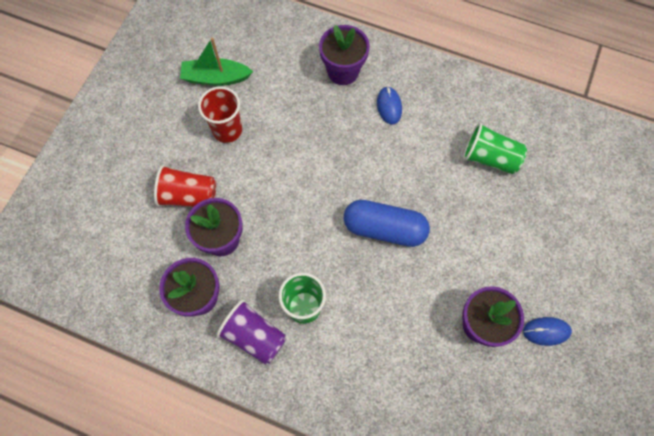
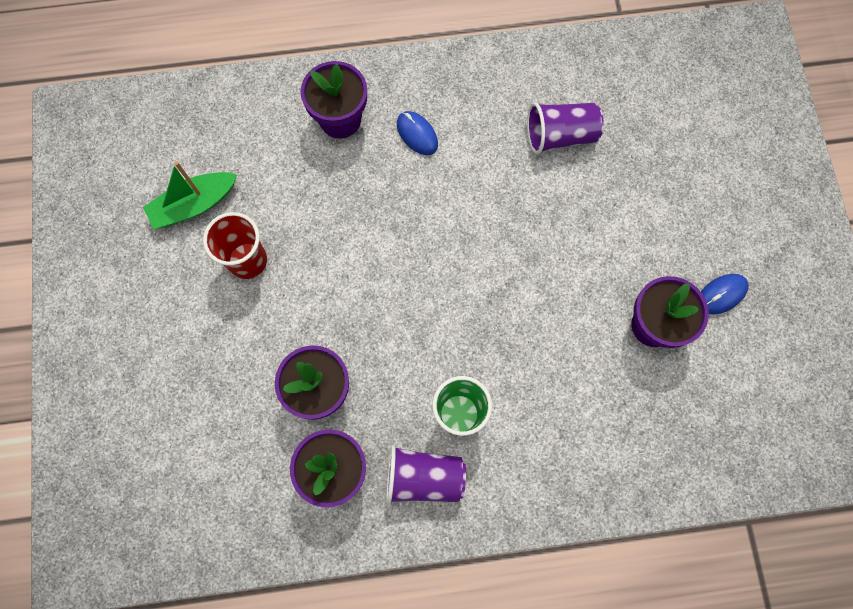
camera: 30 degrees left, 5 degrees up
(189, 196) = (250, 362): red cup -> none
(384, 228) = (494, 277): blue capsule -> none
(489, 158) = (560, 136): green cup -> purple cup

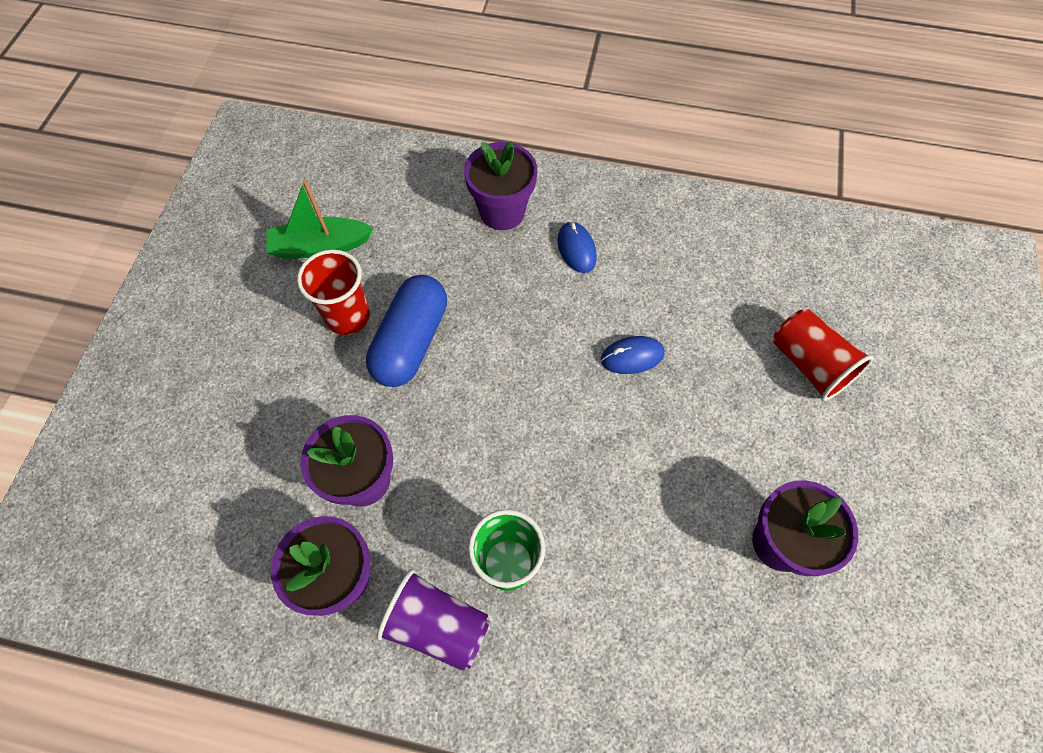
camera: 20 degrees right, 10 degrees down
(310, 264) = (411, 341): none -> blue capsule
(560, 136) = (733, 298): purple cup -> none
(636, 174) = (809, 364): none -> red cup
(721, 294) = (878, 535): blue mouse -> blue mouse (632, 356)

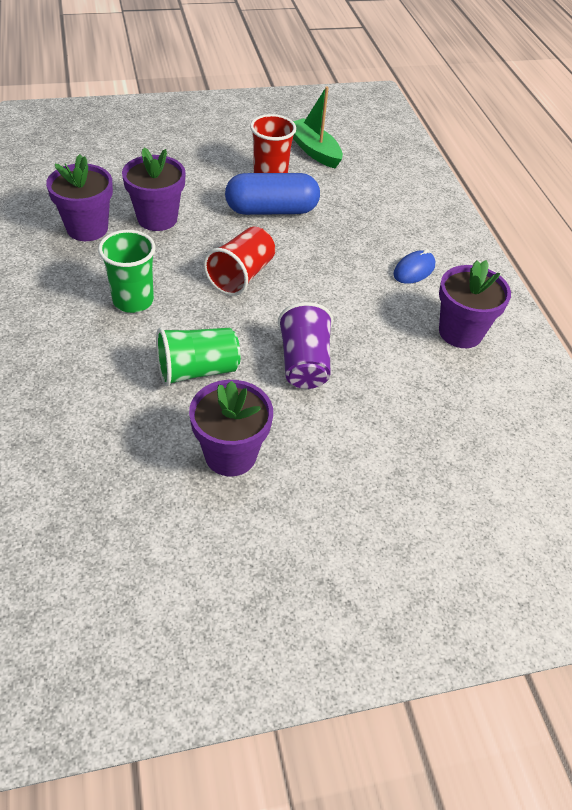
camera: 60 degrees right, 15 degrees down
(437, 625) = (75, 279): purple cup -> purple cup (304, 363)
(502, 212) = (414, 223): purple flower pot -> purple flower pot (460, 332)
(632, 356) = (340, 325): blue mouse -> none
(650, 531) = (197, 370): none -> green cup
(809, 364) = (415, 442): red cup -> red cup (241, 276)

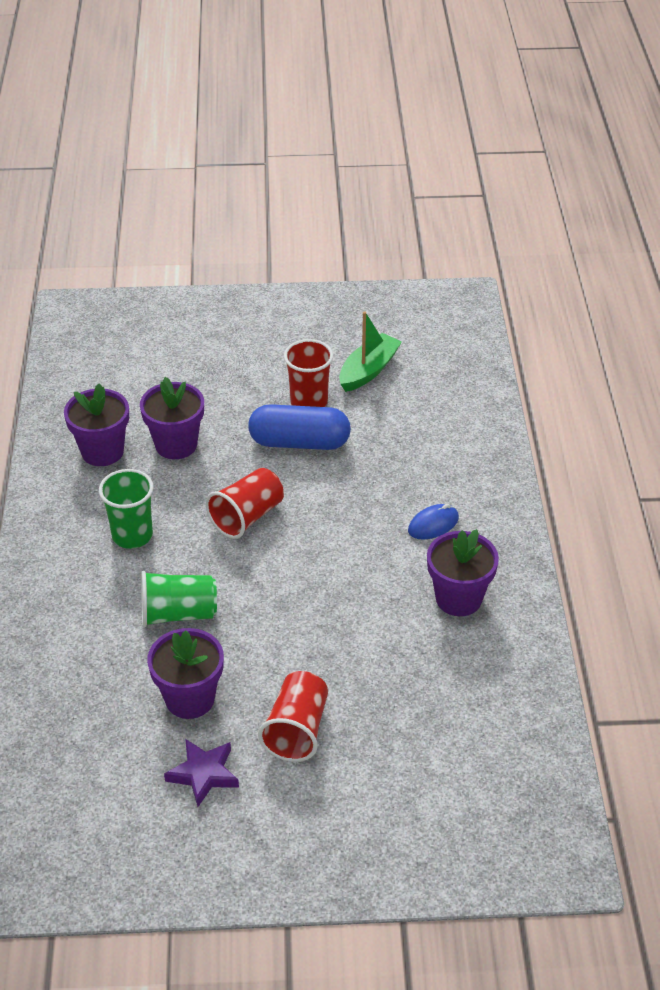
camera: 15 degrees right, 5 degrees down
(266, 534) = (203, 774): none -> purple star
(304, 363) = (285, 616): purple cup -> none
(314, 151) = (368, 370): green boat -> green boat turned 60 degrees clockwise
(350, 475) = (297, 730): none -> red cup

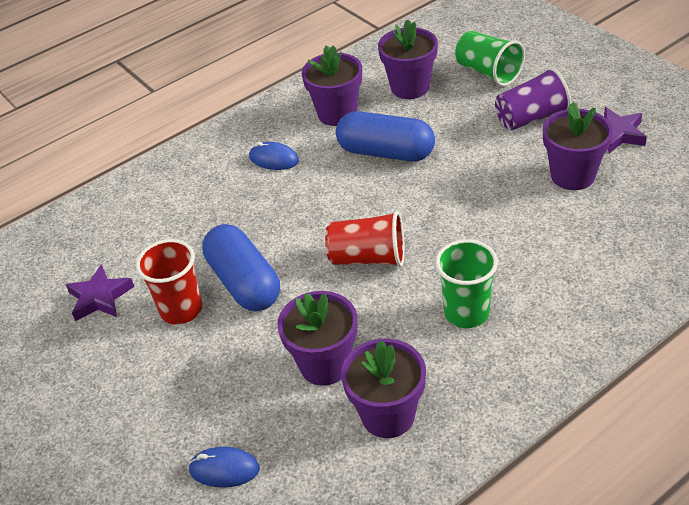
camera: 120 degrees left, 0 degrees up
(153, 369) = (224, 469): none -> blue mouse
(178, 614) = (511, 230): green cup -> green cup (488, 72)
(297, 730) = (531, 118): red cup -> purple cup
(362, 598) = (386, 152): none -> blue capsule
(368, 370) = (100, 297): green boat -> purple star
(445, 674) = (410, 87): none -> purple flower pot

